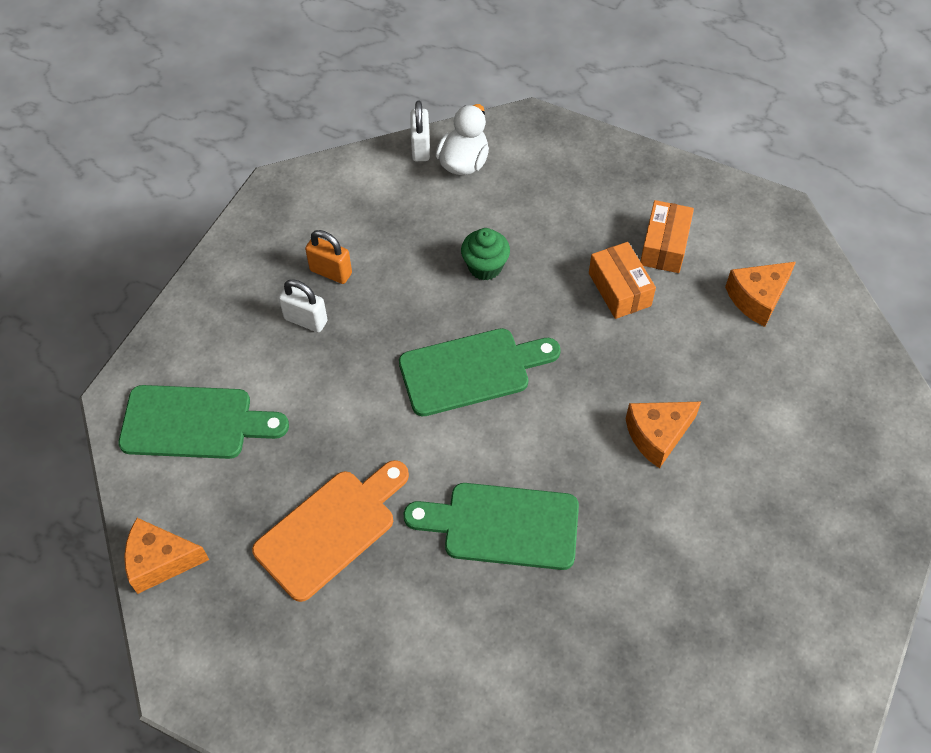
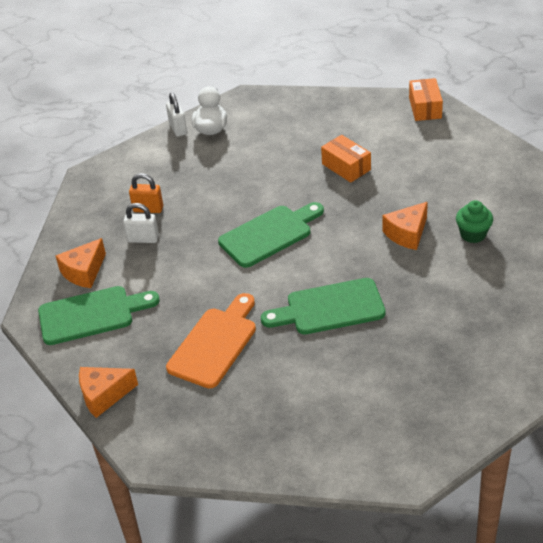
camera: 15 degrees left, 15 degrees down
(485, 267) = (252, 179): green cupcake -> green cupcake (473, 234)
(664, 246) = (364, 137): orange box -> orange box (425, 108)
(757, 298) = (436, 148): orange cheese -> orange cheese (84, 272)

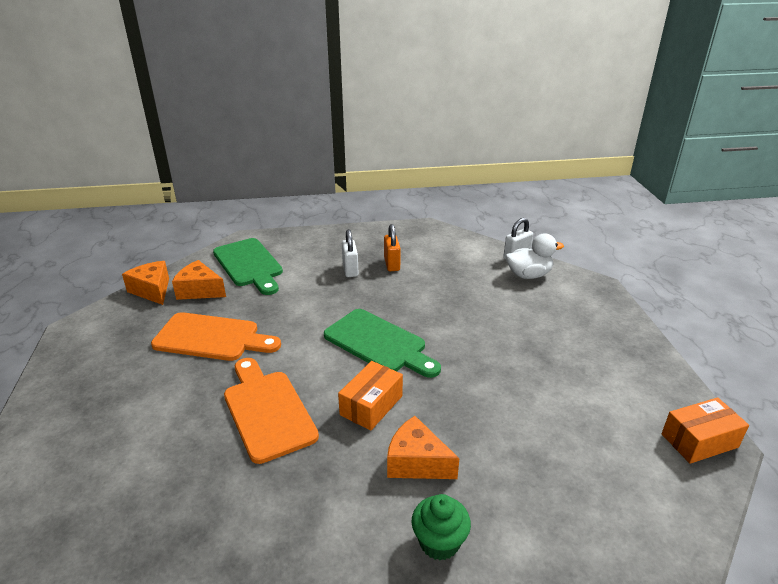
camera: 70 degrees right, 10 degrees down
(84, 272) = (301, 250): orange cheese -> orange cheese (199, 290)
(329, 308) = (267, 411): green cutting board -> orange cutting board
(346, 167) = (522, 382): orange box -> orange box (371, 405)

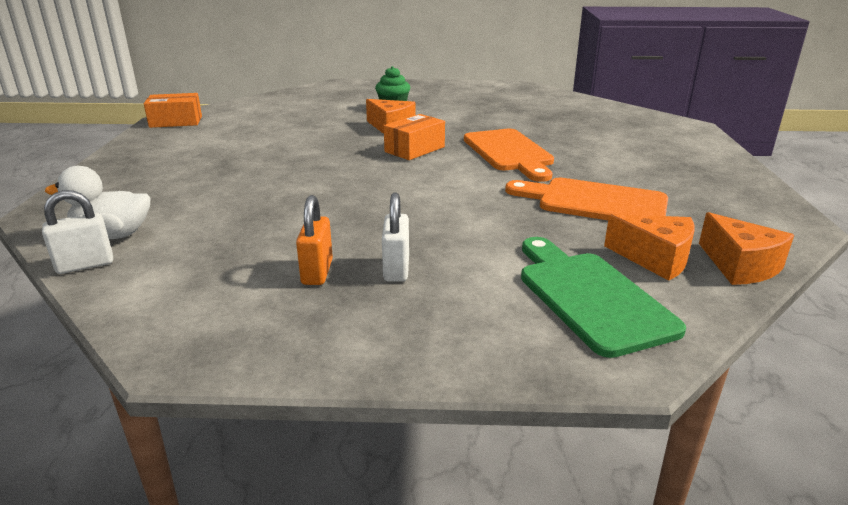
camera: 170 degrees left, 5 degrees down
(379, 343) = (389, 183): green cutting board -> none

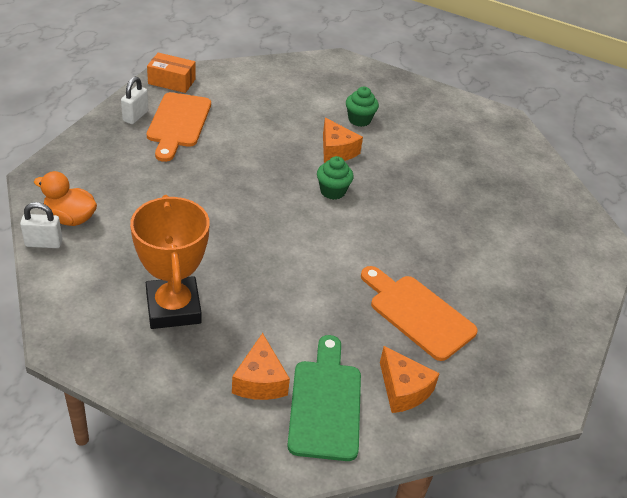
camera: 20 degrees right, 15 degrees up
(113, 235) = (70, 218): white duck -> orange duck
(317, 272) = (173, 308): orange padlock -> orange trophy
(396, 269) = (223, 325): white padlock -> white padlock (135, 116)
(414, 149) = (332, 191): orange box -> green cupcake
(509, 153) = (406, 225): orange cutting board -> orange cutting board (178, 123)
(740, 266) = (456, 422): orange cheese -> orange cheese (260, 381)

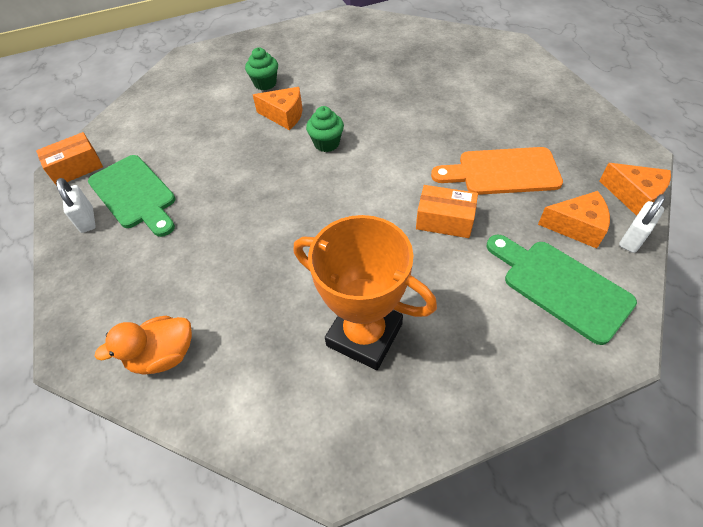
camera: 40 degrees left, 10 degrees up
(44, 243) = (174, 402): white padlock -> white padlock (633, 239)
(178, 123) = (135, 194): orange cutting board -> green cutting board
(260, 381) = (504, 318): orange cheese -> orange cheese (634, 196)
(323, 301) = (444, 220): none -> orange box

